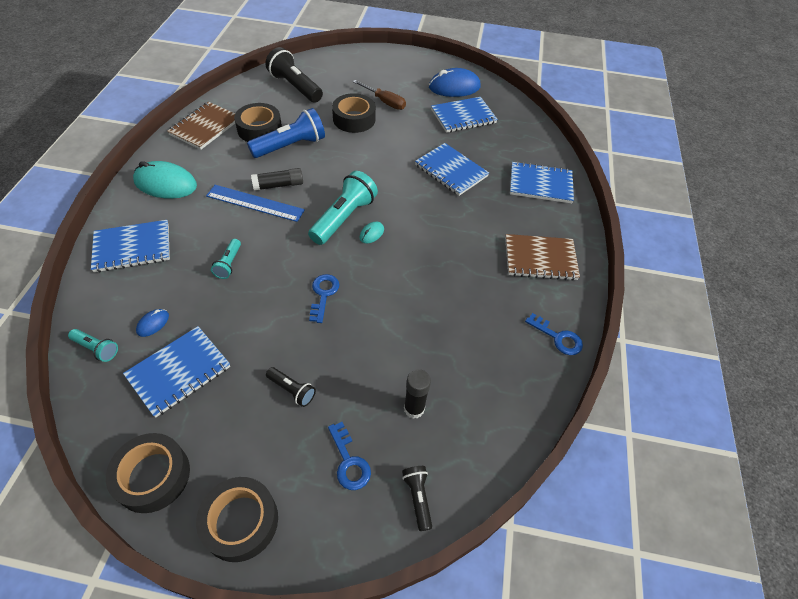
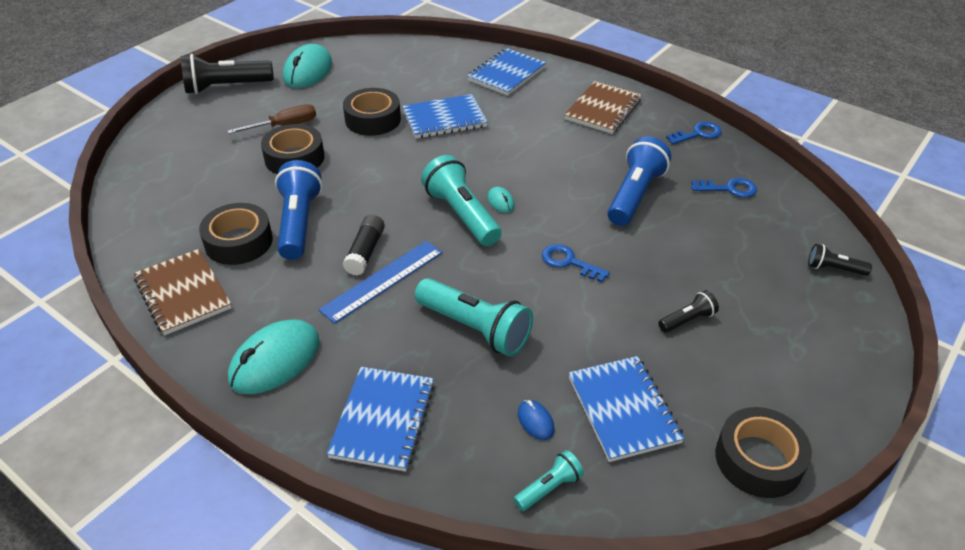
camera: 60 degrees left, 10 degrees down
(229, 264) = (475, 328): turquoise flashlight -> turquoise flashlight, size x1.97
(240, 521) = (830, 396): black tape -> black tape (373, 119)
(295, 87) = (178, 187): black flashlight -> black flashlight (226, 87)
(349, 462) = (785, 301): blue key -> blue key (729, 189)
(414, 408) = (741, 242): black glue stick -> none
(432, 313) = (634, 195): none -> blue flashlight
(454, 87) = (308, 71): blue mouse -> turquoise mouse
(463, 116) = (364, 82): blue notebook -> none

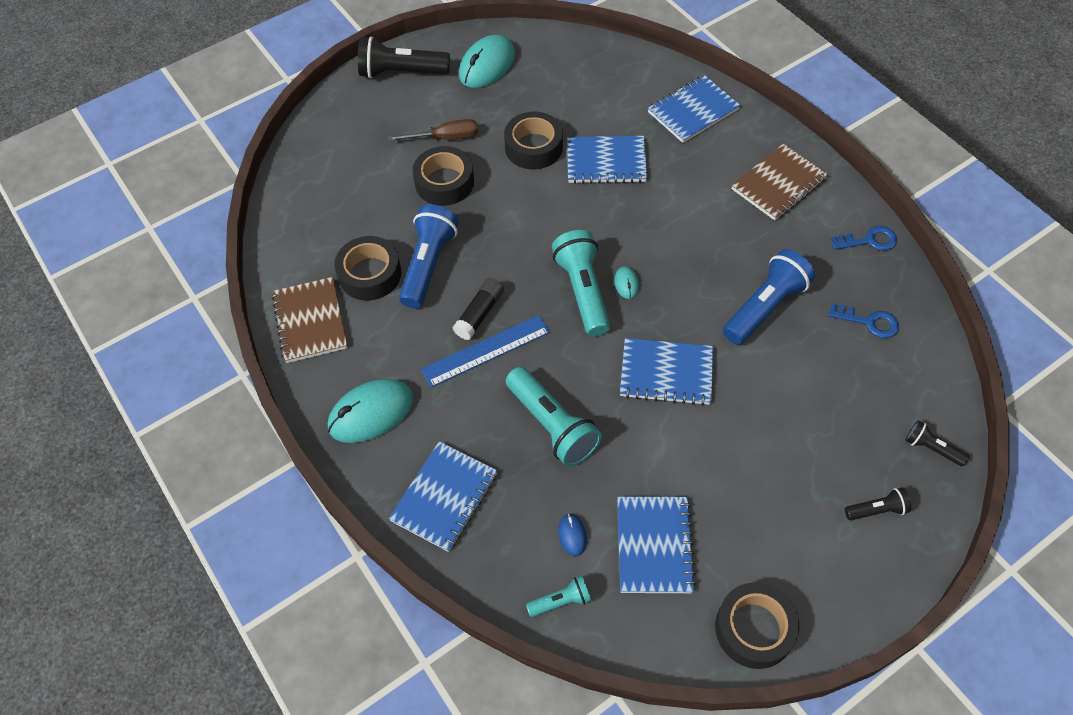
camera: 20 degrees right, 15 degrees up
(569, 262) = (666, 373): blue key -> blue notebook
(687, 320) = (754, 468): black flashlight -> black flashlight (876, 510)

